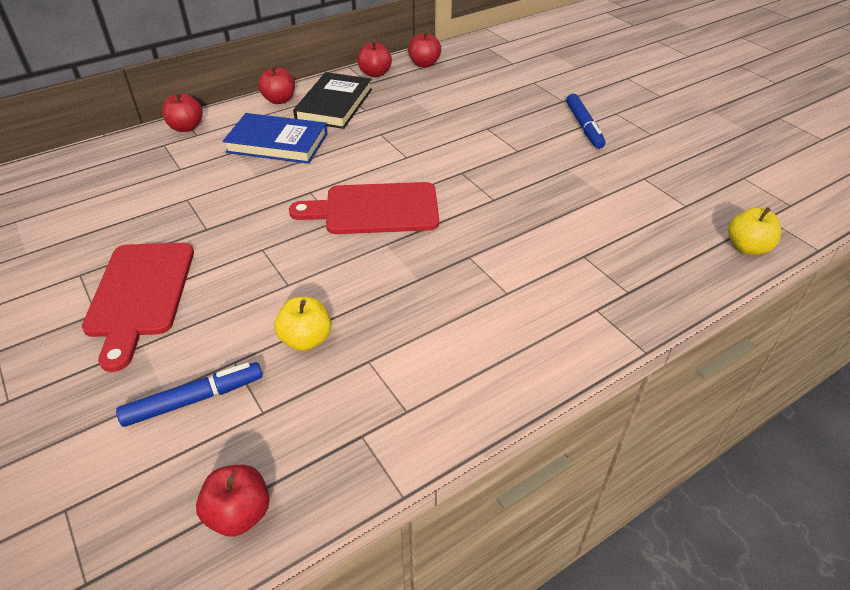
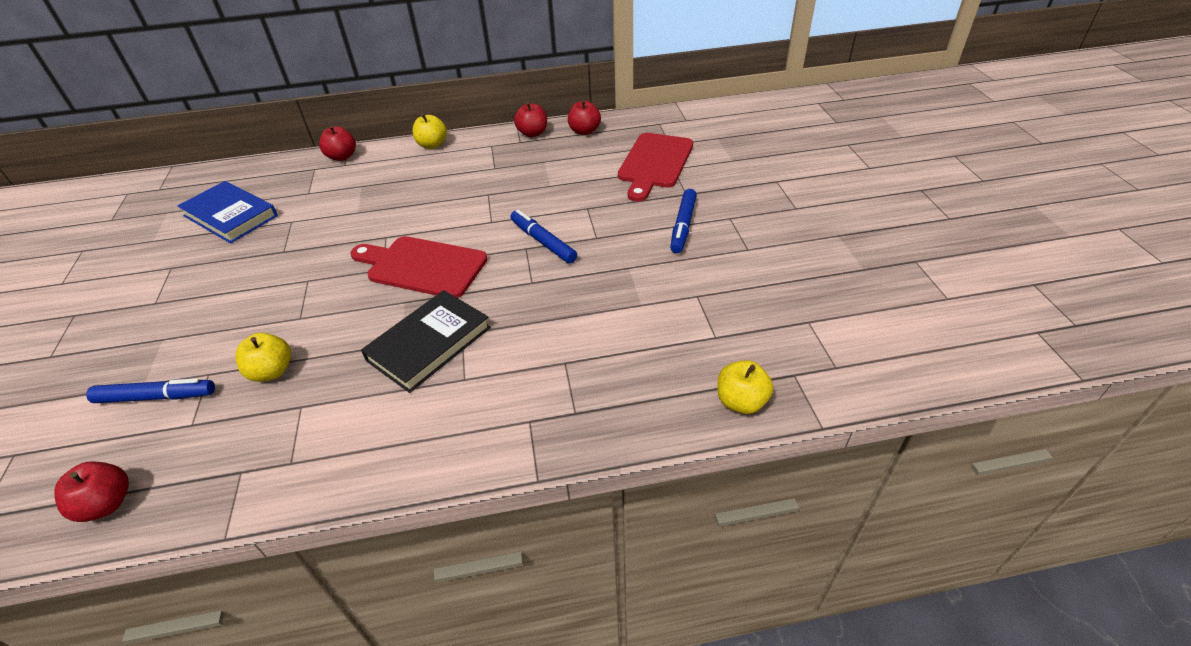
camera: 25 degrees right, 0 degrees up
(140, 294) = (194, 296): red cutting board -> red cutting board (654, 163)
(277, 143) = (397, 185): blue book -> blue book (230, 216)
(279, 100) = (432, 145): red apple -> yellow apple
(334, 105) = (473, 158): black book -> black book (429, 344)
(473, 164) = (543, 242): none -> blue marker

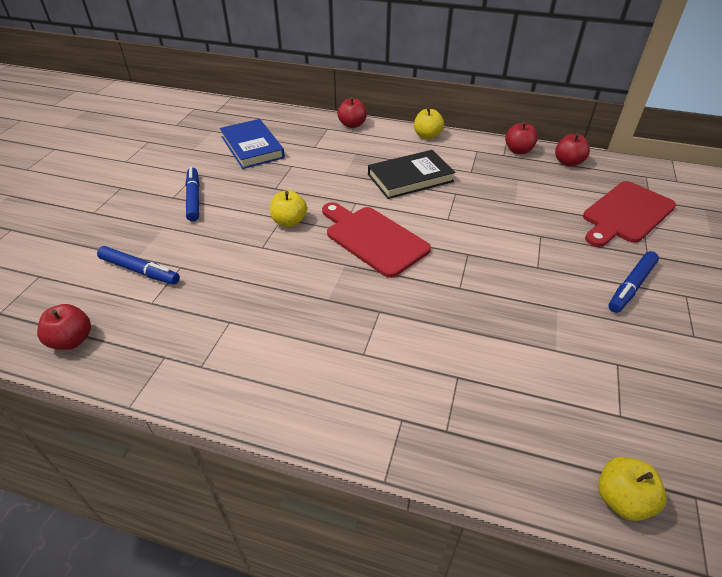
camera: 25 degrees right, 0 degrees up
(272, 371) = (223, 283): yellow apple -> yellow apple (289, 221)
(429, 344) = (349, 309): black book -> black book (410, 178)
(543, 242) = (486, 253): blue marker -> blue marker (194, 198)

